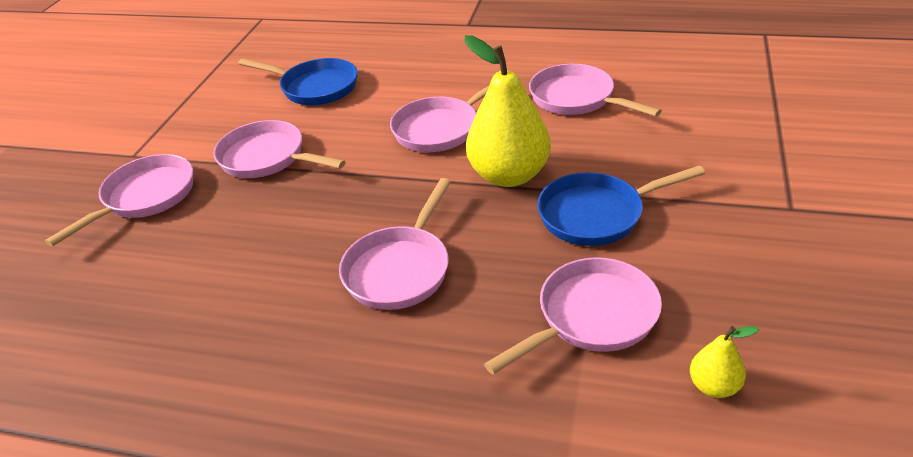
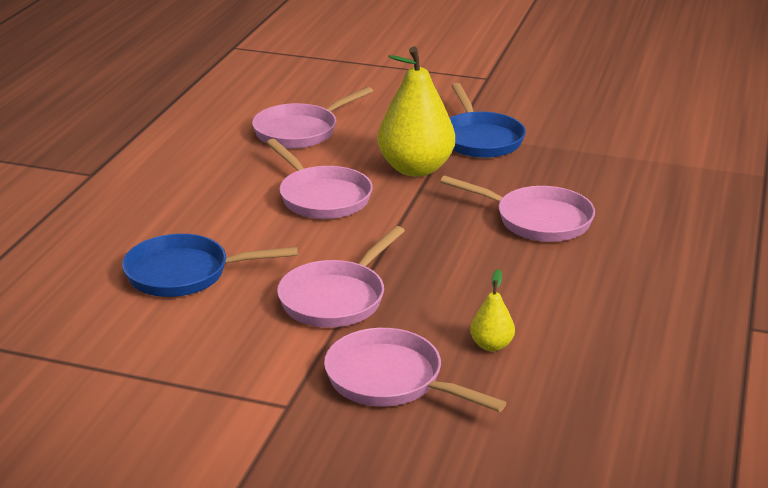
camera: 90 degrees left, 10 degrees down
(315, 87) = (184, 274): blue pan -> blue pan turned 120 degrees counterclockwise
(591, 317) = (594, 151): pink pan -> none
(714, 386) = (653, 123): yellow pear -> yellow pear (491, 345)

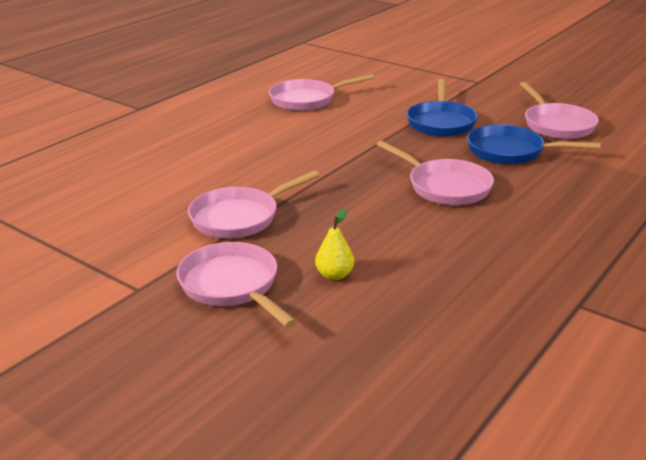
camera: 20 degrees right, 0 degrees up
(184, 274) = (145, 182): blue pan -> blue pan (510, 151)
(322, 197) = (286, 145): pink pan -> pink pan (556, 125)
(416, 169) = (374, 136): yellow pear -> none

